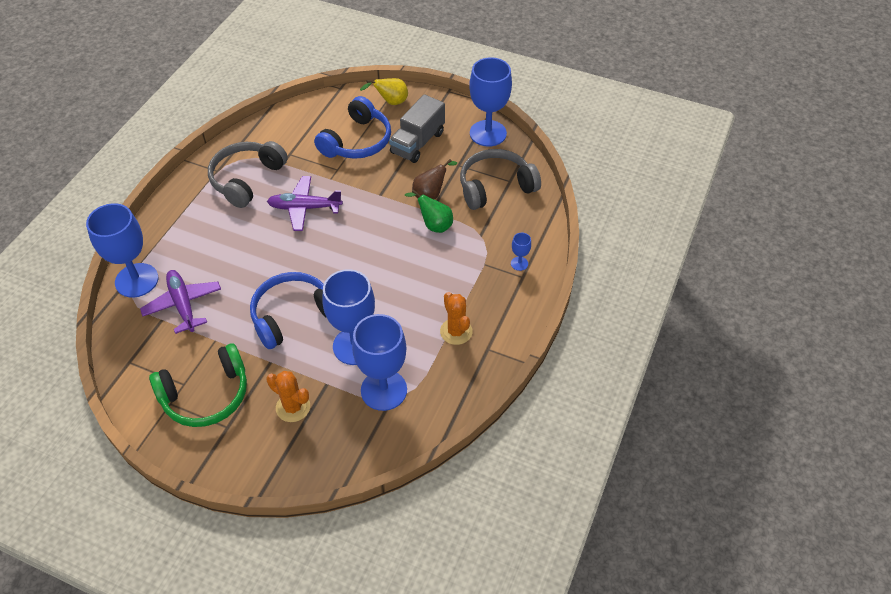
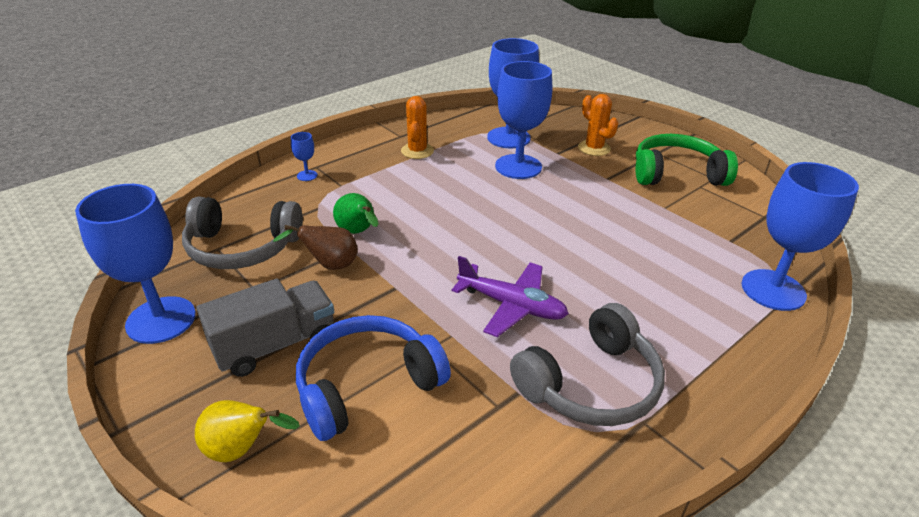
camera: 155 degrees left, 15 degrees down
(183, 304) = (704, 247): purple plane -> none
(293, 315) = (572, 203): blue headphones -> none

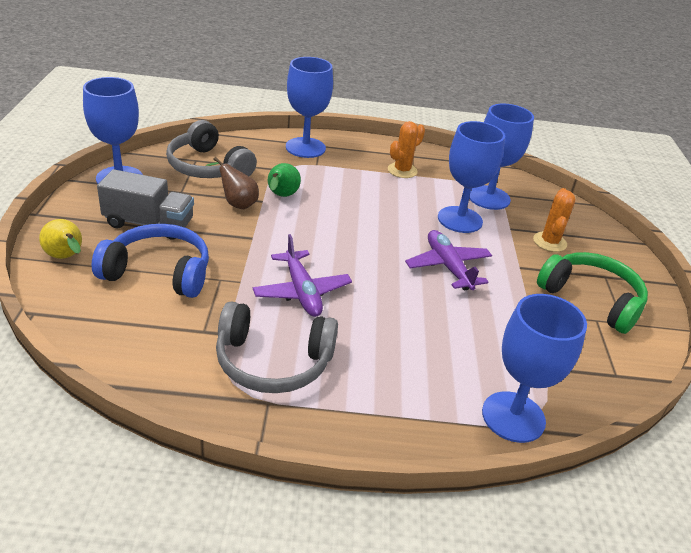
camera: 40 degrees right, 0 degrees up
(307, 175) = (305, 148): blue goblet -> blue goblet, size x2.37
(569, 209) = (448, 267): none -> purple plane

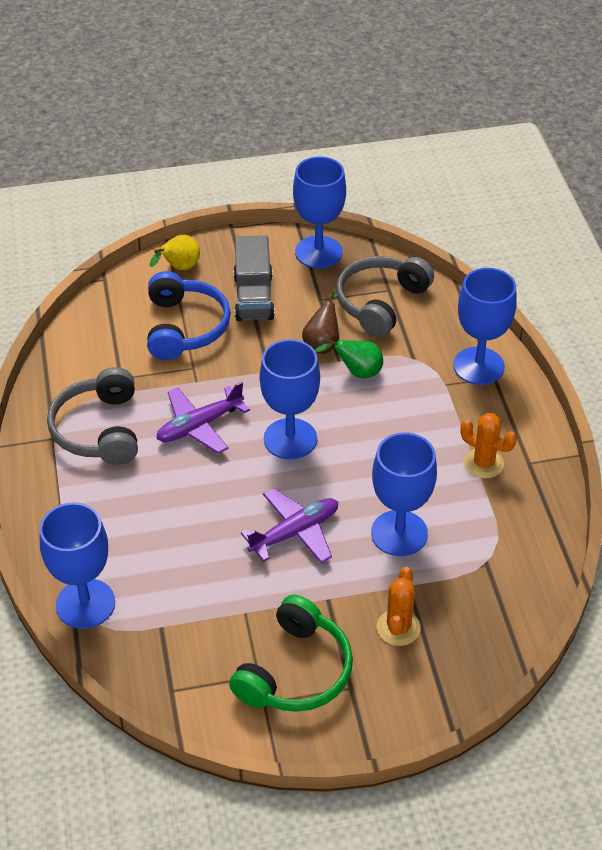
camera: 80 degrees right, 10 degrees up
(488, 198) = (471, 558): blue goblet -> blue goblet (290, 439)
(549, 242) = (398, 628): orange cactus -> orange cactus turned 75 degrees counterclockwise

